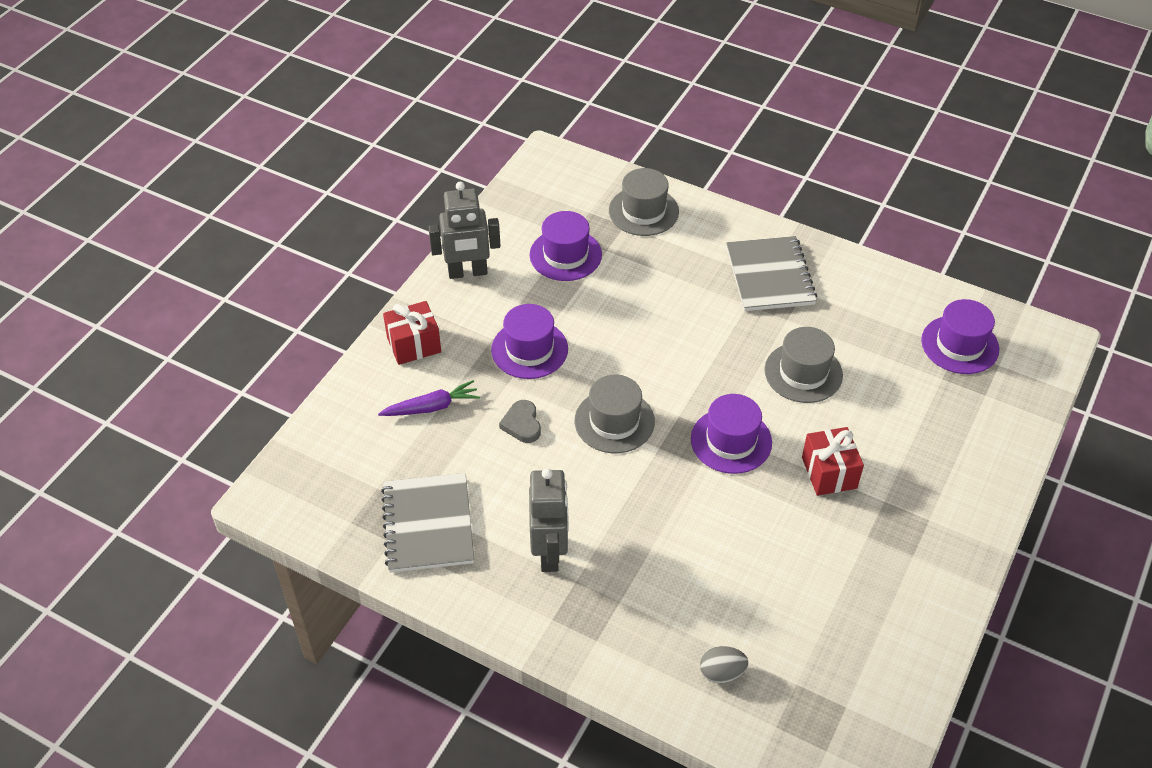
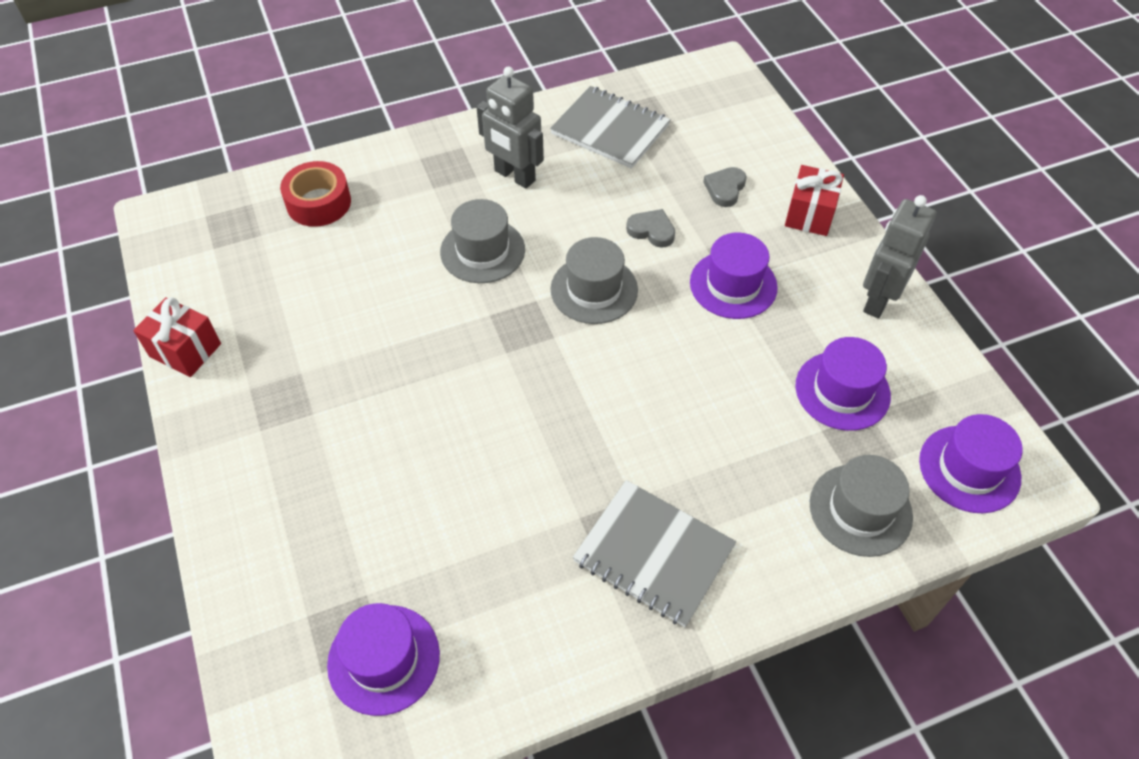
camera: 130 degrees right, 5 degrees up
(431, 407) = (725, 189): purple carrot -> grey heart
(721, 673) = (319, 203): grey egg -> red tape
(731, 441) = (489, 353): purple hat -> purple hat (969, 469)
(803, 372) = (501, 472): grey hat -> grey hat (482, 251)
(829, 473) = (382, 397): red gift -> red gift (185, 350)

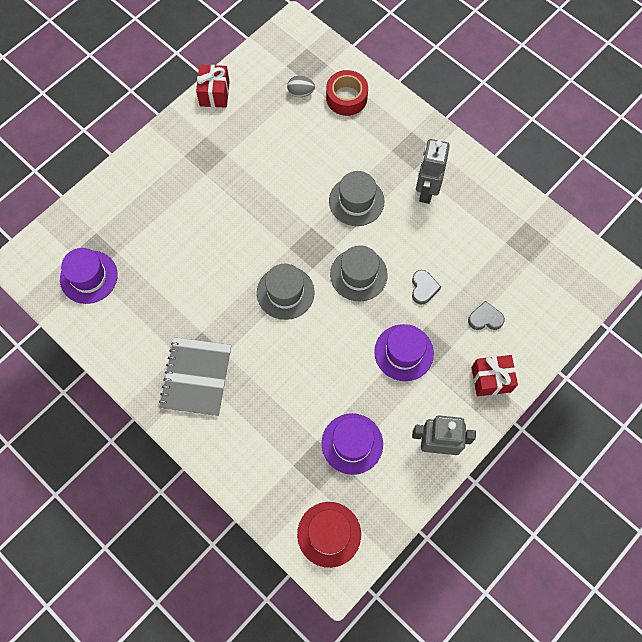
camera: 65 degrees right, 15 degrees up
(270, 248) = (301, 92): none -> grey egg
(610, 129) = (500, 227): grey notebook -> none
(860, 510) = (272, 478): grey hat -> grey hat (285, 292)
(969, 469) = (329, 534): purple hat -> red hat

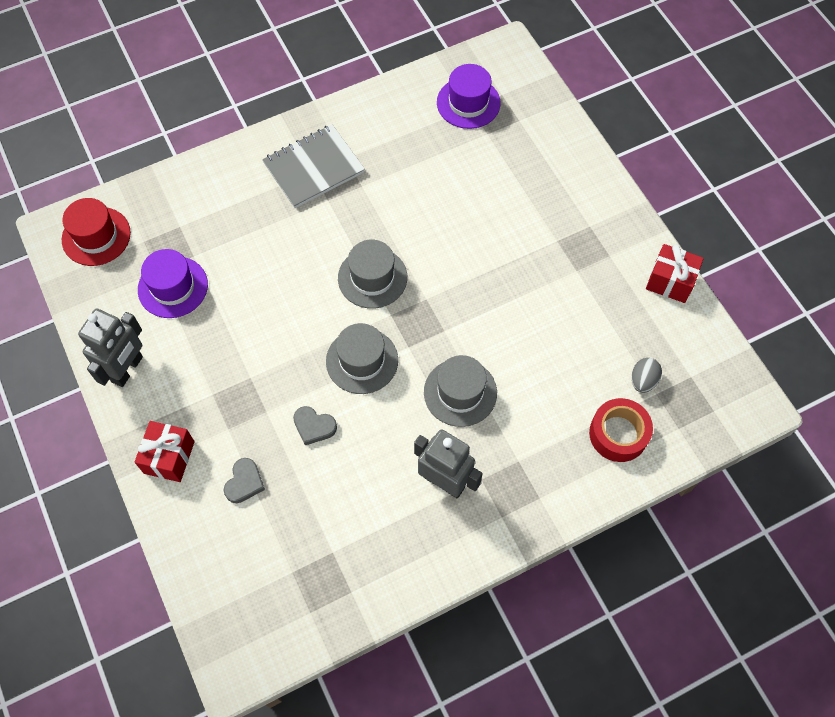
camera: 110 degrees right, 5 degrees down
(196, 377) = (313, 168): grey notebook -> grey notebook turned 60 degrees counterclockwise
(404, 352) = (246, 375): purple hat -> none

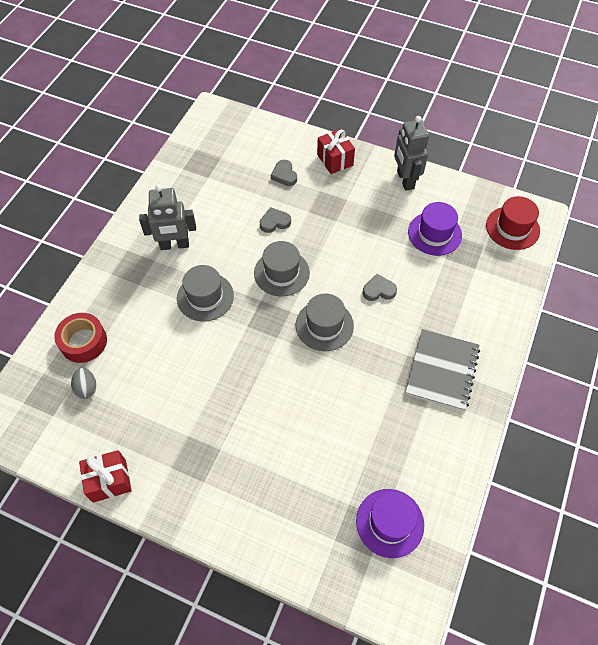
camera: 140 degrees right, 5 degrees down
(289, 272) = (379, 290): none -> grey heart

